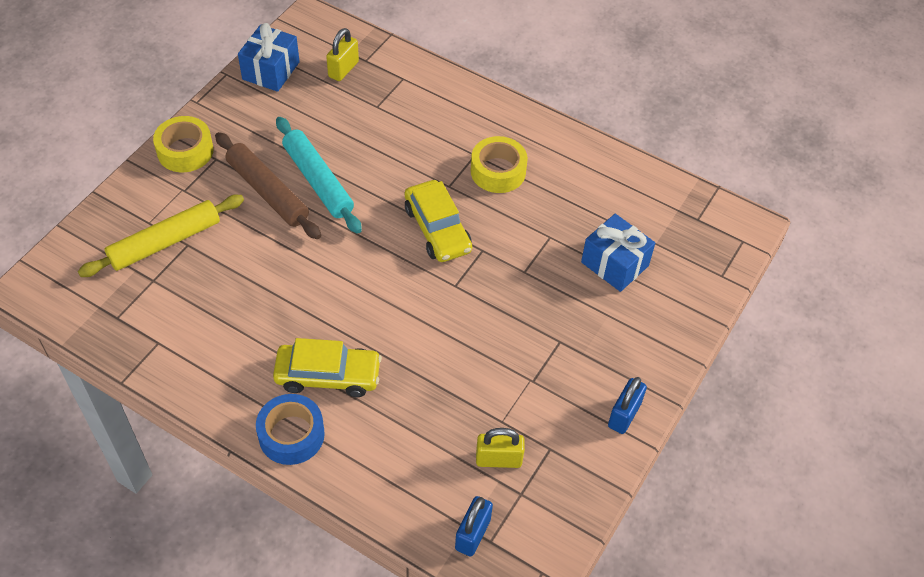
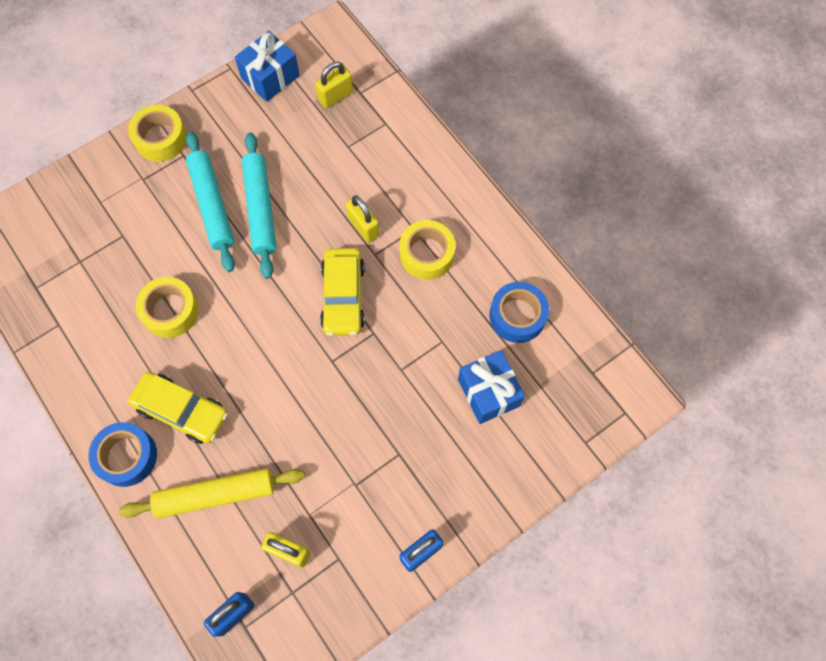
camera: 25 degrees right, 15 degrees up
(165, 242) = (105, 227): yellow rolling pin -> yellow rolling pin (216, 495)
(267, 192) = (212, 205): brown rolling pin -> turquoise rolling pin
(271, 294) = (170, 311): none -> yellow tape
(426, 166) = (363, 227): none -> yellow padlock
(607, 195) = (517, 316): none -> blue tape

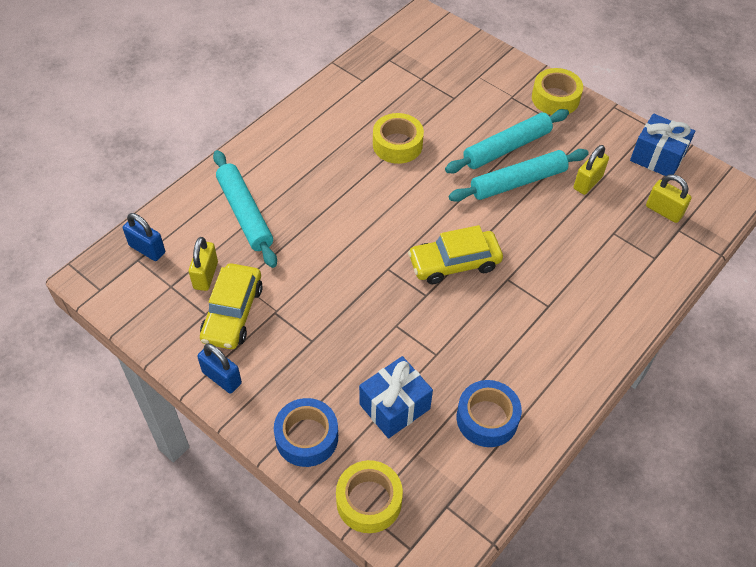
camera: 75 degrees right, 15 degrees down
(127, 456) = (264, 149): blue tape -> blue tape (307, 437)
(182, 411) = (312, 174): yellow car -> yellow car (232, 313)
(216, 495) = (245, 214): yellow rolling pin -> turquoise rolling pin
(363, 227) = (533, 263): yellow padlock -> yellow padlock (587, 182)
(427, 254) = (525, 322): yellow tape -> yellow tape (369, 501)

